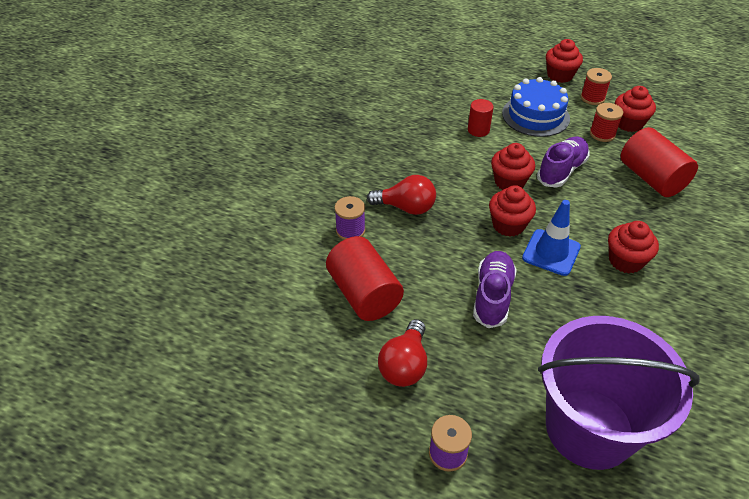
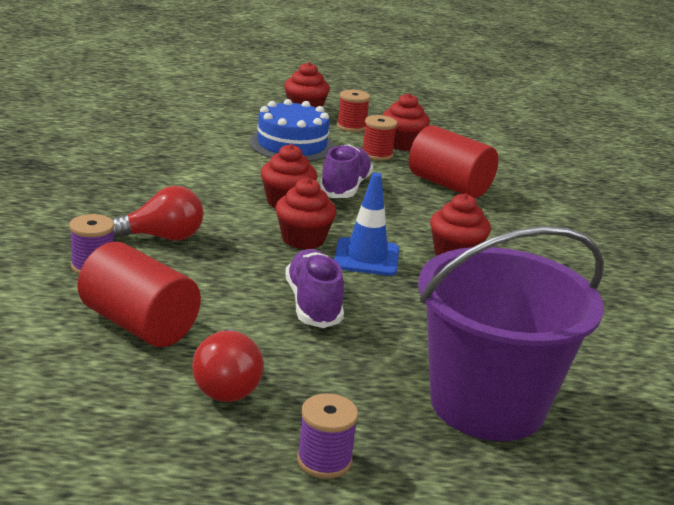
camera: 25 degrees left, 20 degrees down
(478, 130) = (227, 162): red cylinder -> none

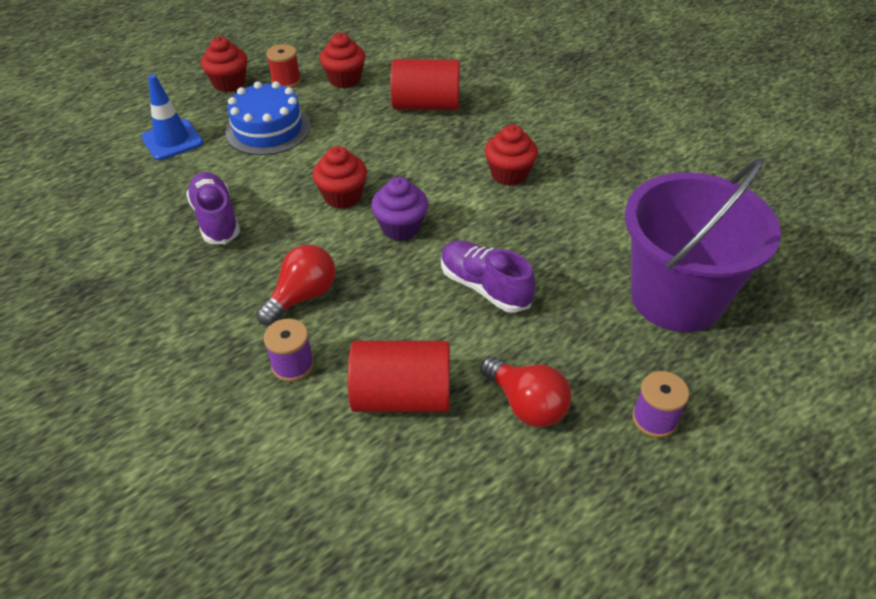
camera: 35 degrees left, 20 degrees up
(303, 239) = (401, 227): red cupcake -> purple cupcake
(345, 188) = (362, 153): purple shoe -> purple shoe (216, 219)
(366, 257) = (461, 216): blue traffic cone -> blue traffic cone (172, 140)
(377, 154) = (341, 102): red spool -> none

